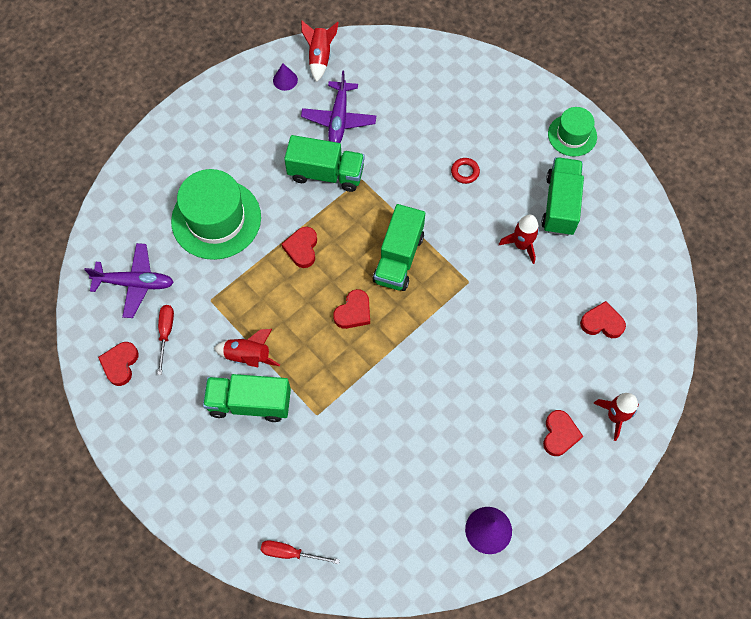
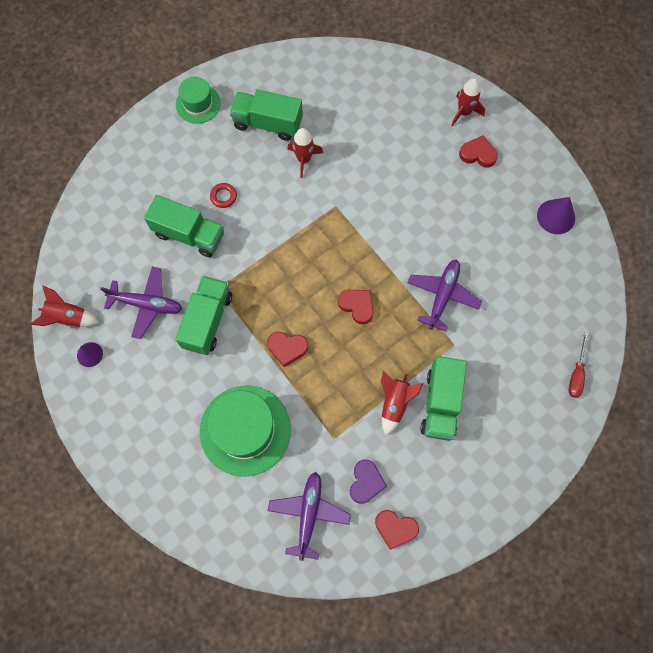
camera: 85 degrees left, 5 degrees up
(166, 333) = (366, 482): red screwdriver -> purple heart
(373, 400) = (442, 295): none -> purple plane
(398, 258) = (306, 262): green truck -> green truck (189, 234)
(602, 323) = (382, 108): red heart -> none

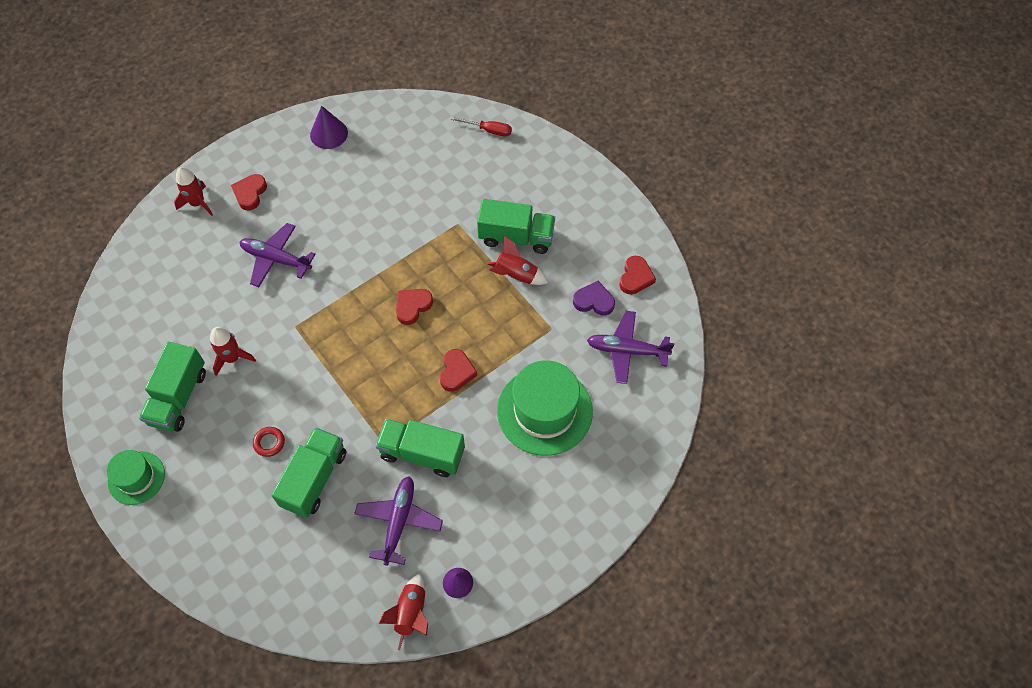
camera: 90 degrees left, 10 degrees down
(442, 295) = (405, 231): purple plane -> purple plane (276, 259)

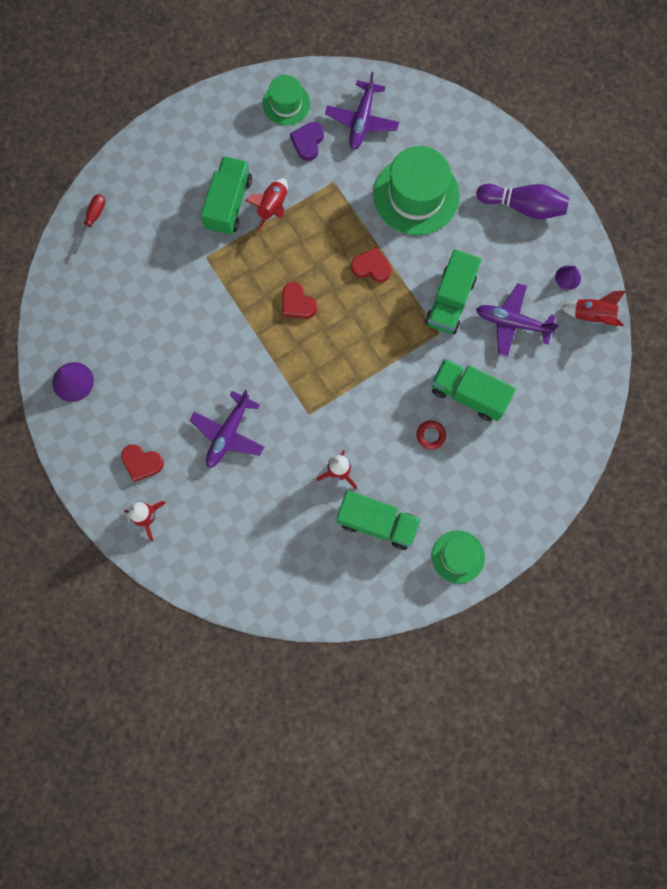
camera: 85 degrees left, 15 degrees up
(543, 527) = (523, 206): none -> purple bowling pin
(635, 277) = (286, 104): red heart -> green hat

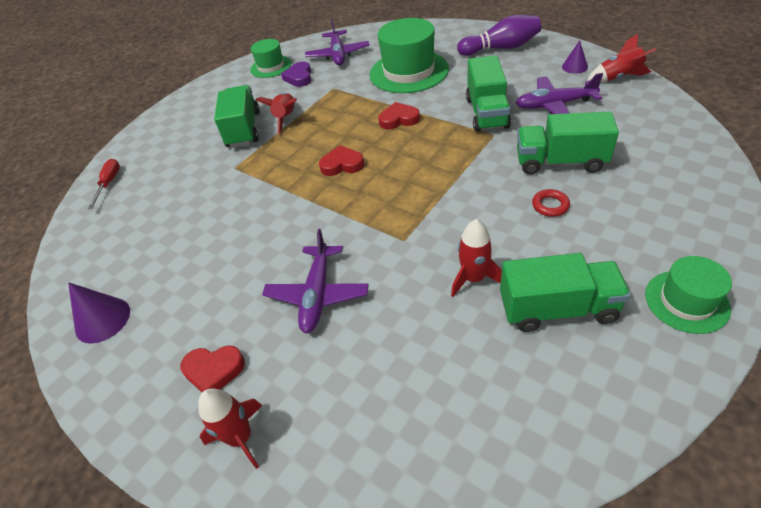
camera: 15 degrees left, 30 degrees down
(297, 303) = (342, 164): red heart -> red heart turned 150 degrees clockwise

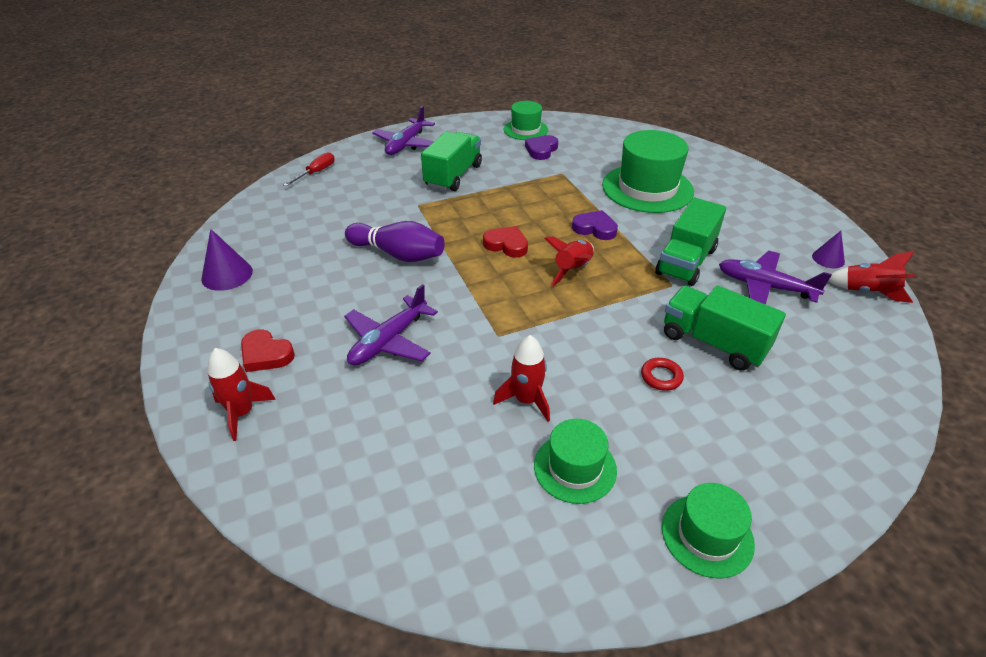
camera: 25 degrees right, 5 degrees down
(286, 118) = (497, 182): red rocket -> red rocket (573, 270)
(338, 55) = (595, 144): purple plane -> purple plane (406, 144)
(399, 119) = (595, 228): red heart -> purple heart
(501, 48) = (765, 205): purple bowling pin -> purple bowling pin (398, 254)
(557, 308) = (575, 467): green truck -> green hat

